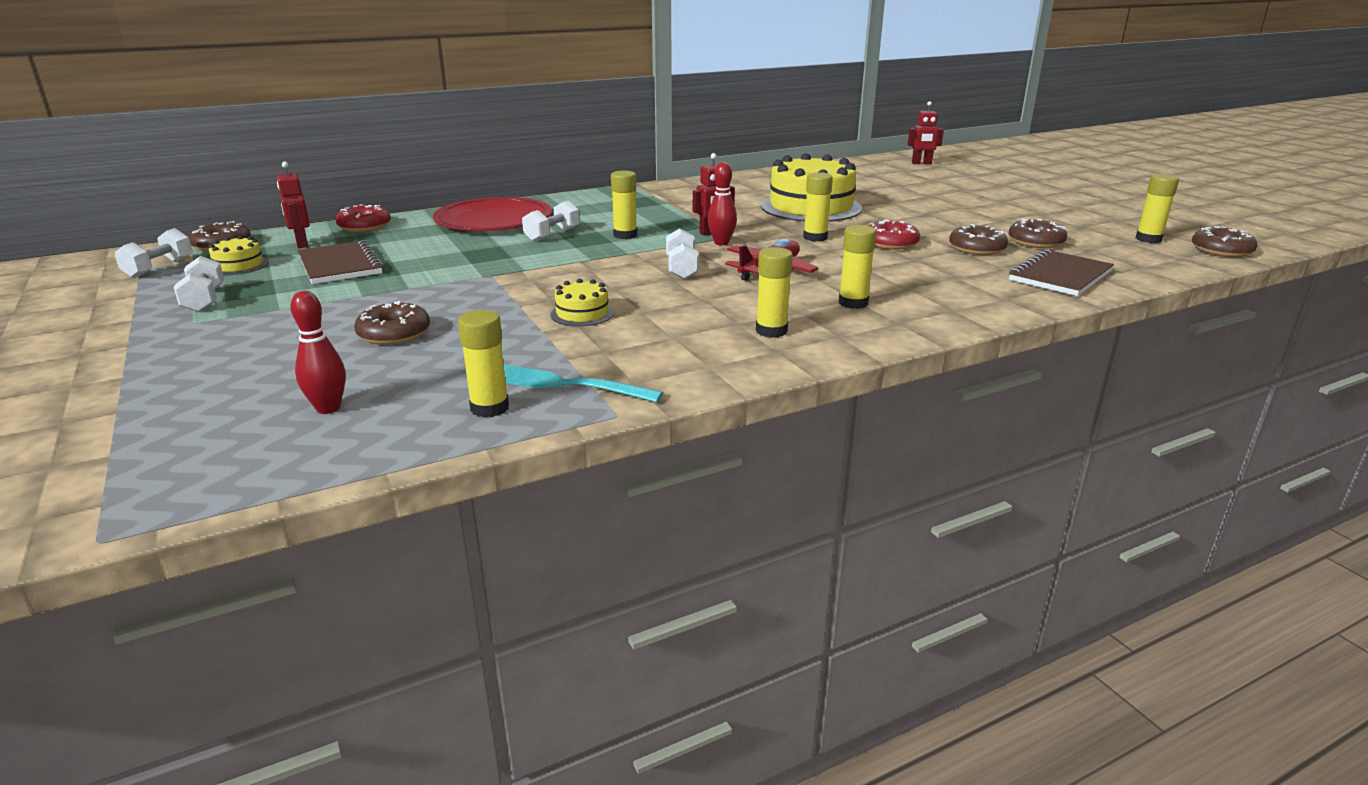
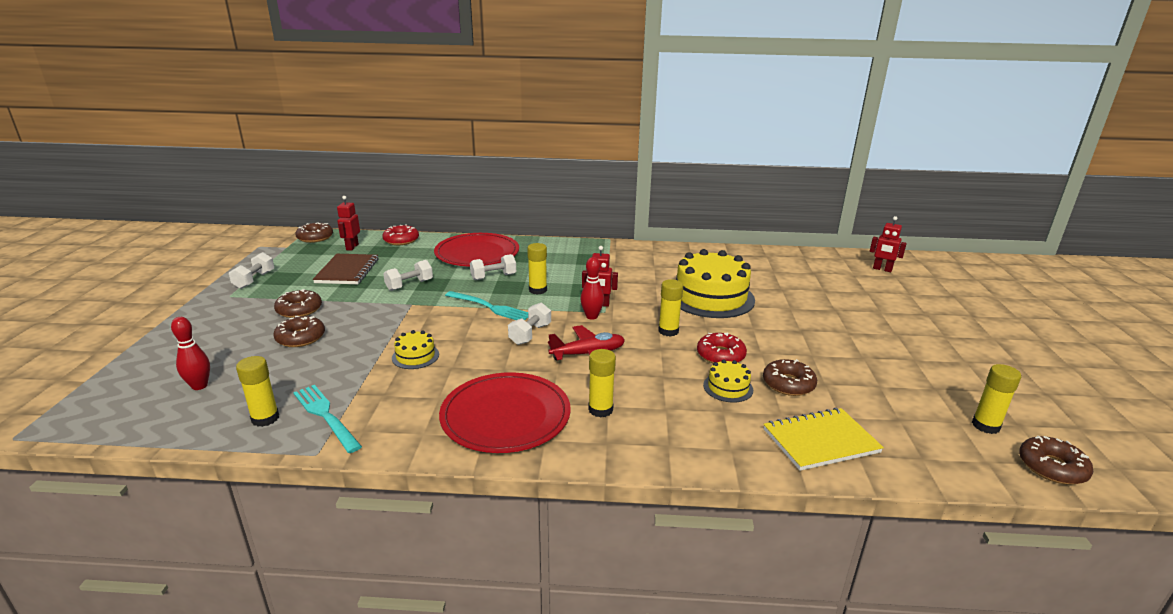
camera: 30 degrees right, 0 degrees up
(159, 268) = (267, 248): white dumbbell -> white dumbbell (409, 285)
(239, 265) = (302, 257): yellow cake -> yellow cake (728, 387)
(596, 258) = (490, 307): none -> turquoise fork
(771, 331) = (505, 416): yellow glue stick -> red plate
(1035, 242) = (857, 393): brown donut -> brown donut (299, 310)
(1060, 276) = (820, 441): brown notebook -> yellow notebook

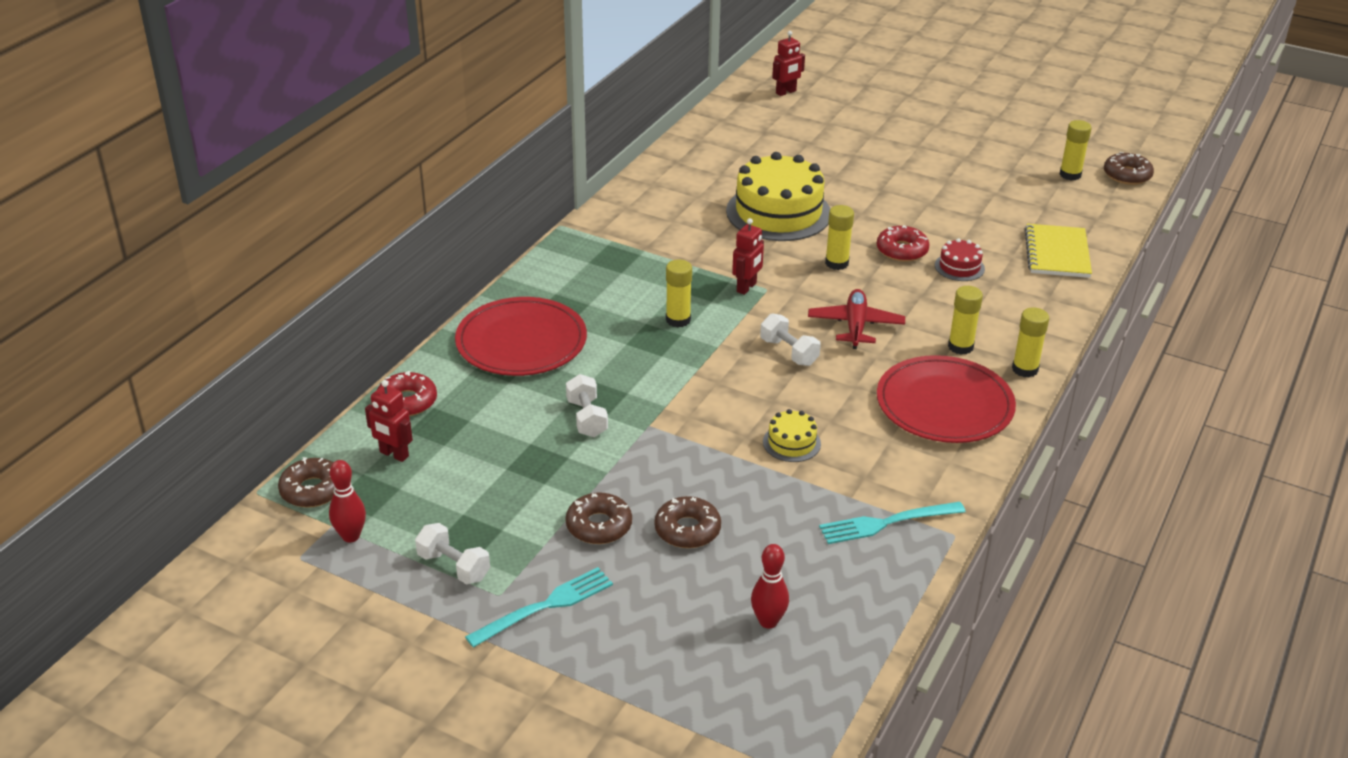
camera: 65 degrees left, 10 degrees up
(265, 418) = (871, 568): yellow glue stick -> yellow glue stick (1025, 369)
(347, 271) = (491, 469): brown notebook -> none
(490, 307) = (702, 365): turquoise fork -> turquoise fork (546, 606)
(493, 277) = (613, 344): white dumbbell -> none
(591, 316) = (773, 300): red bowling pin -> red bowling pin (351, 536)
(728, 387) = (959, 267): yellow cake -> red cake
(788, 384) = (970, 234): brown donut -> none

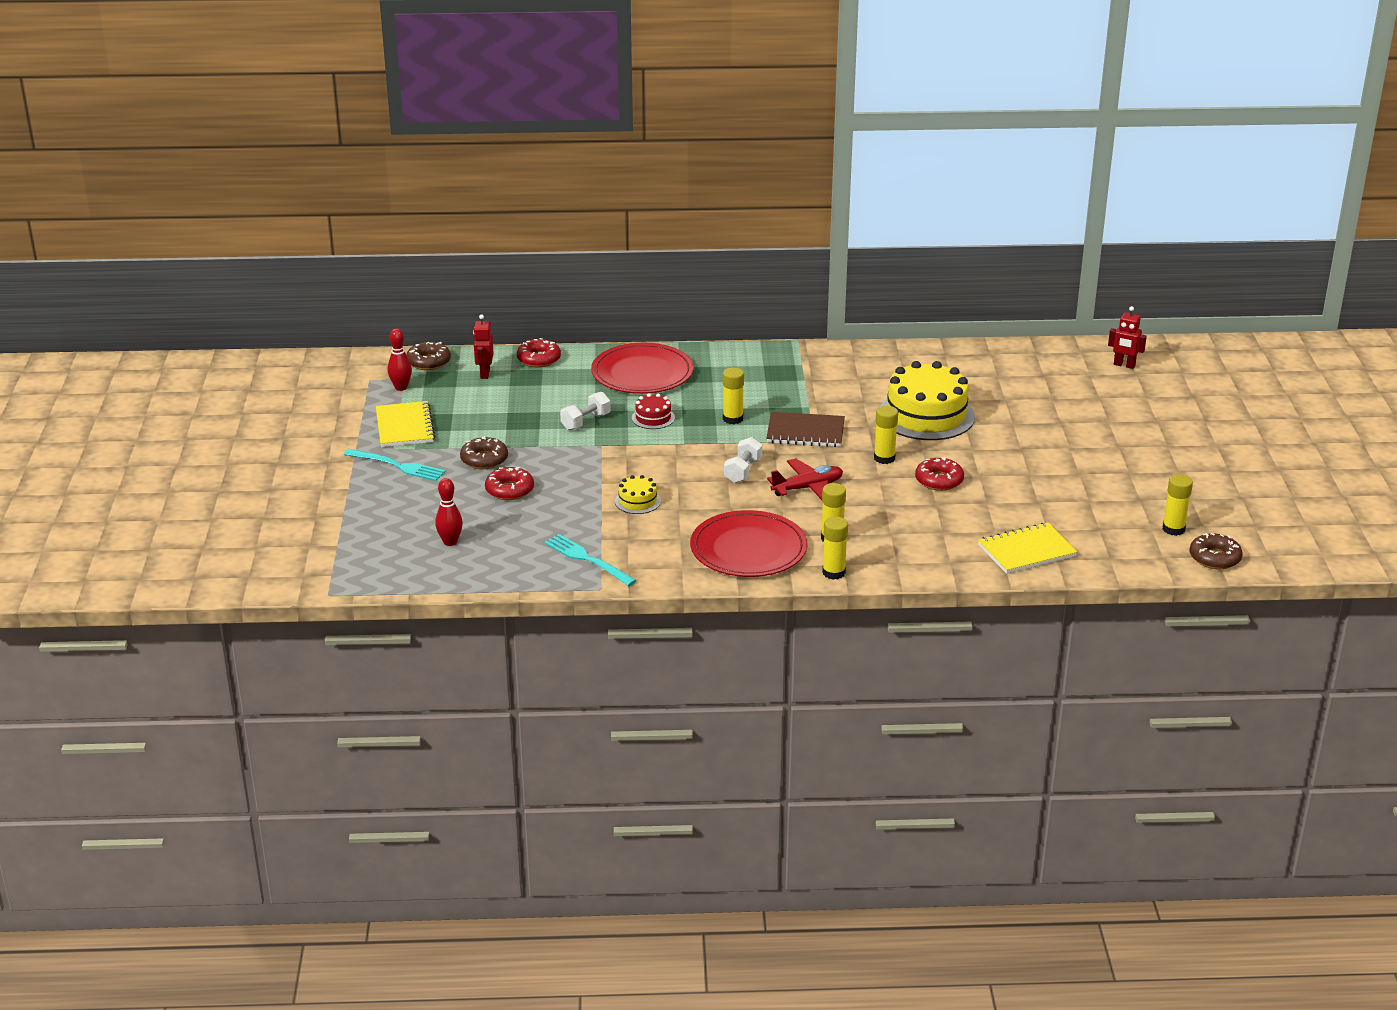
camera: 60 degrees right, 5 degrees down
(454, 566) = (404, 427): white dumbbell -> yellow notebook
(687, 530) = (509, 490): brown donut -> red donut
(746, 287) = (805, 432): red robot -> brown notebook
(959, 267) = (946, 511): red cake -> red cake (653, 418)

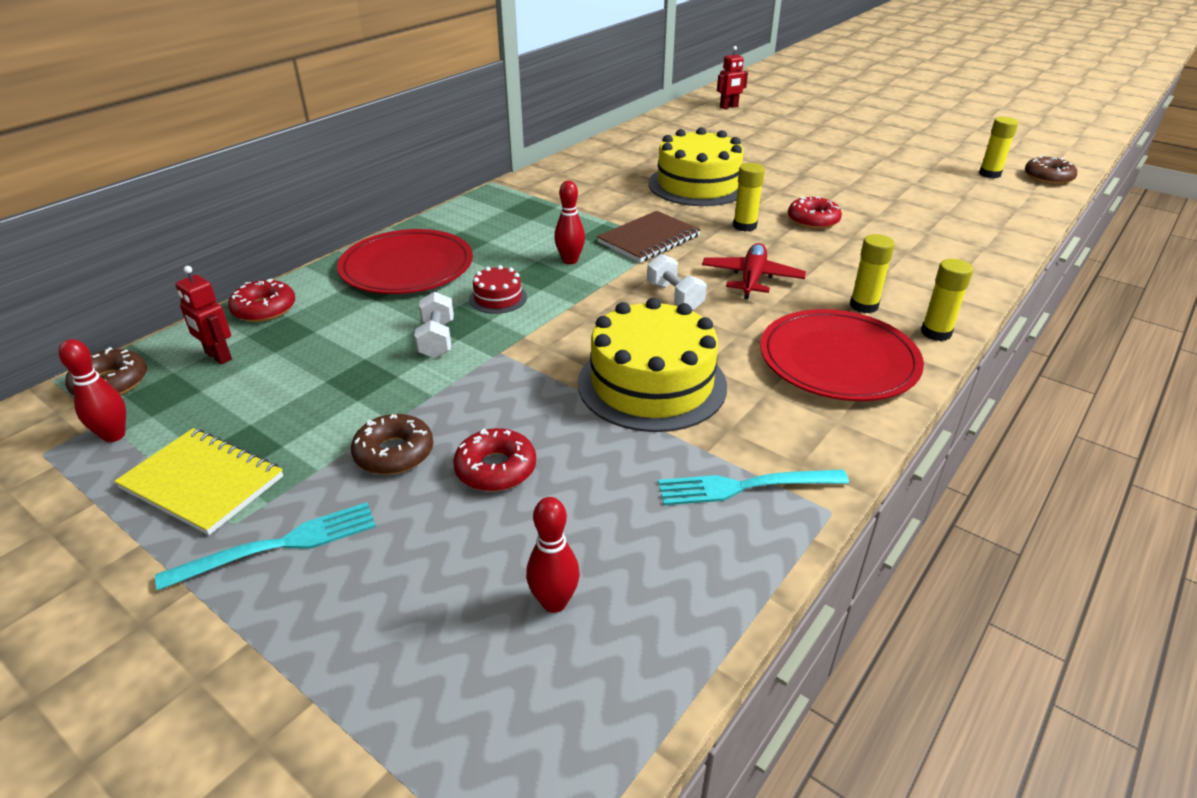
camera: 50 degrees left, 5 degrees up
(637, 501) = (652, 384): yellow cake -> yellow cake, size x2.22
(733, 419) = (570, 260): yellow glue stick -> red bowling pin
(1027, 551) = (975, 233): yellow notebook -> none

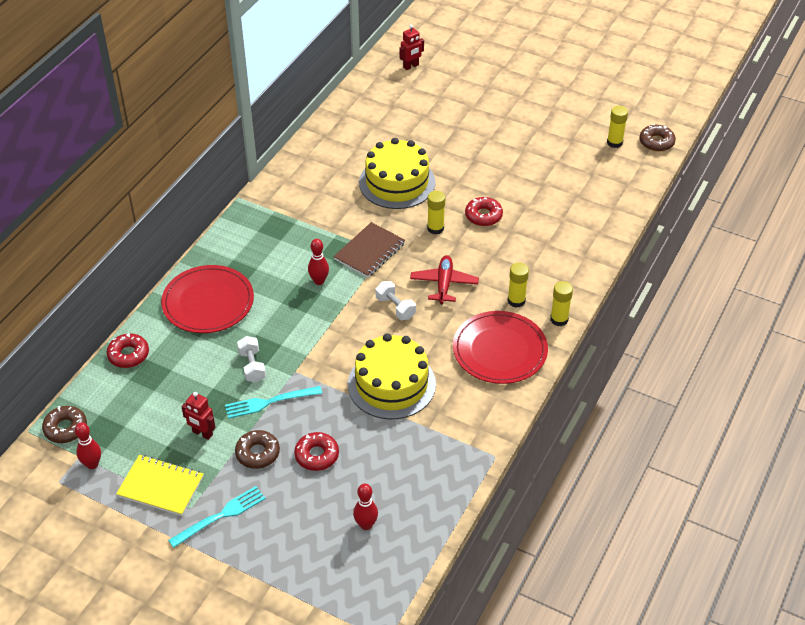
camera: 10 degrees left, 10 degrees up
(218, 356) = (120, 398): red robot -> red robot (202, 433)
(498, 298) = (280, 324): red cake -> none
(744, 487) = (450, 448): turquoise fork -> turquoise fork (269, 402)

